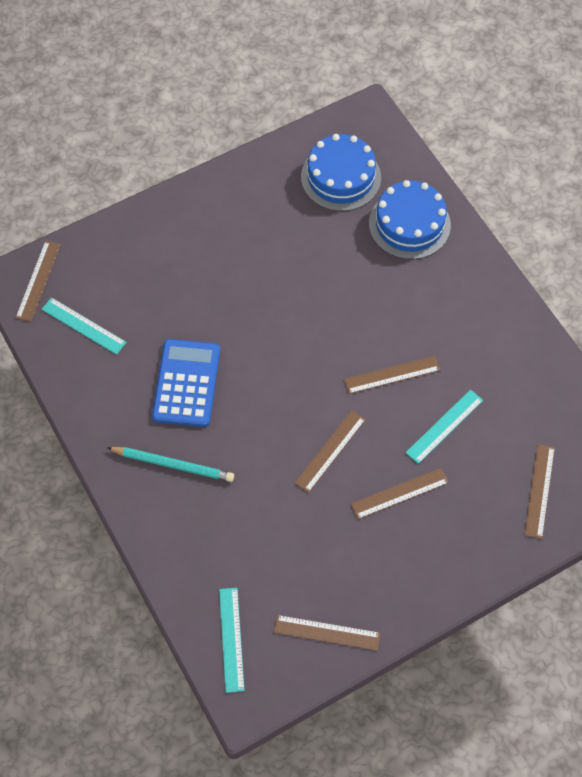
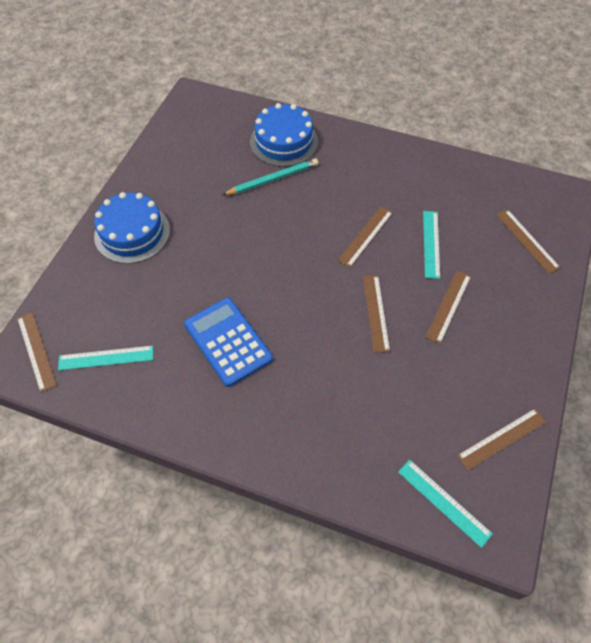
camera: 40 degrees left, 5 degrees down
(173, 464) = (273, 407): turquoise pencil -> turquoise pencil (272, 179)
(341, 177) = (210, 141): blue cake -> blue cake (132, 233)

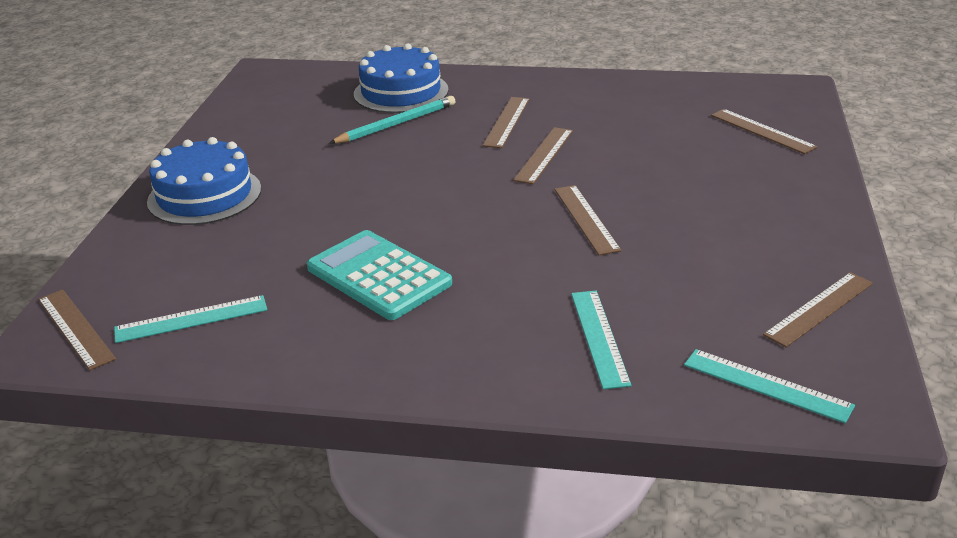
camera: 10 degrees left, 25 degrees down
(228, 341) = (379, 276): blue calculator -> turquoise calculator
(431, 244) = (636, 150): turquoise ruler -> turquoise ruler (599, 337)
(448, 306) = (685, 199): brown ruler -> brown ruler (507, 122)

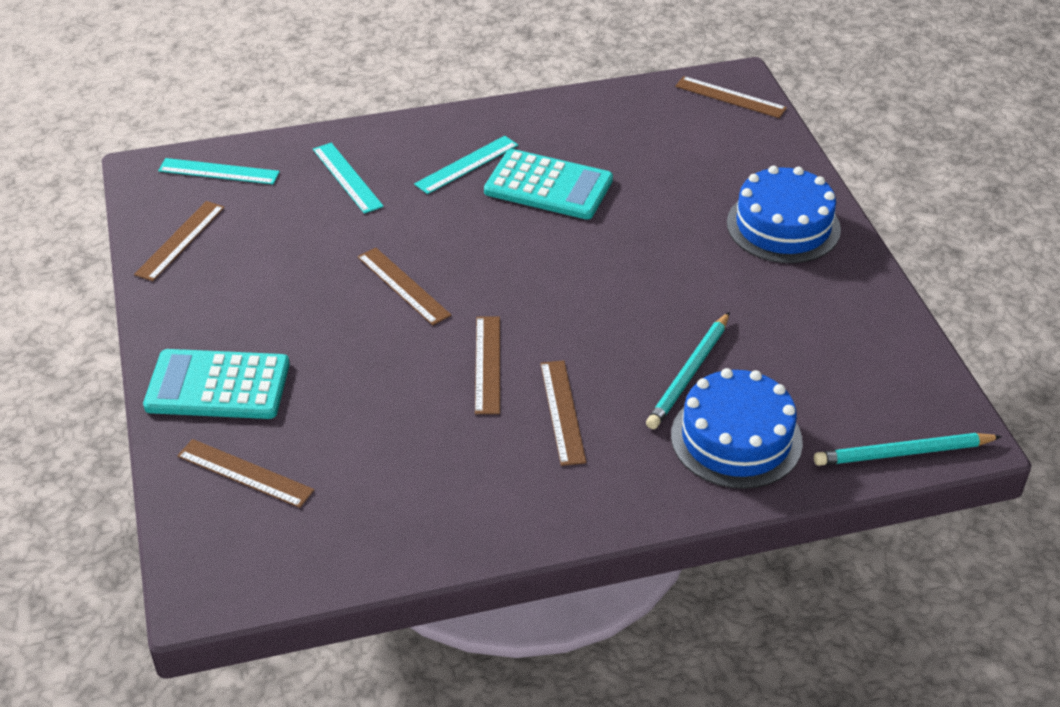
camera: 155 degrees right, 10 degrees up
(191, 319) = (656, 122): turquoise ruler -> turquoise ruler (467, 165)
(307, 71) = (903, 453): none -> turquoise pencil
(781, 181) = (218, 386): none -> turquoise calculator

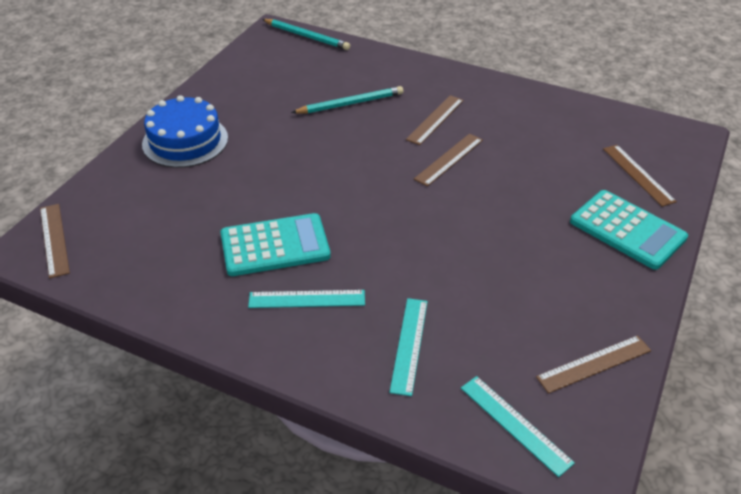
camera: 140 degrees left, 0 degrees up
(403, 286) = (452, 230): brown ruler -> none
(548, 186) = (275, 246): turquoise calculator -> turquoise calculator turned 105 degrees clockwise
(736, 438) = (368, 72): blue cake -> none

